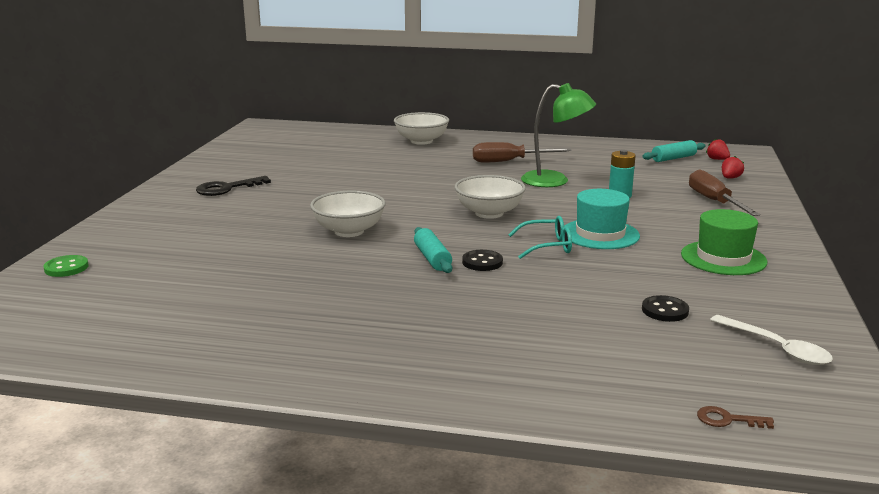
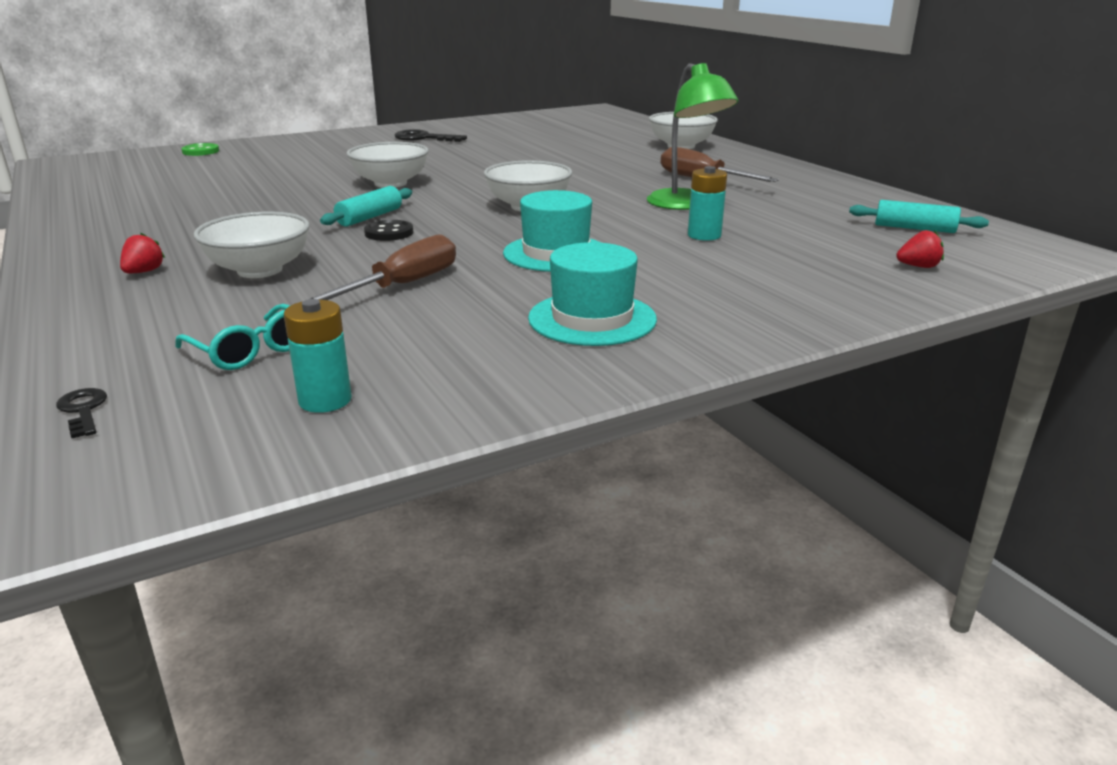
camera: 50 degrees right, 5 degrees up
(508, 318) = (260, 270): none -> white bowl
(547, 246) = (477, 243): turquoise glasses -> turquoise glasses (251, 351)
(665, 310) = (367, 324): black button -> none
(714, 201) = (798, 276): brown screwdriver -> brown screwdriver (402, 285)
(717, 159) = (979, 246): red strawberry -> red strawberry (144, 272)
(723, 258) = (592, 319): green hat -> turquoise hat
(727, 420) = (83, 410): brown key -> black key
(777, 348) = (325, 400): white spoon -> turquoise battery

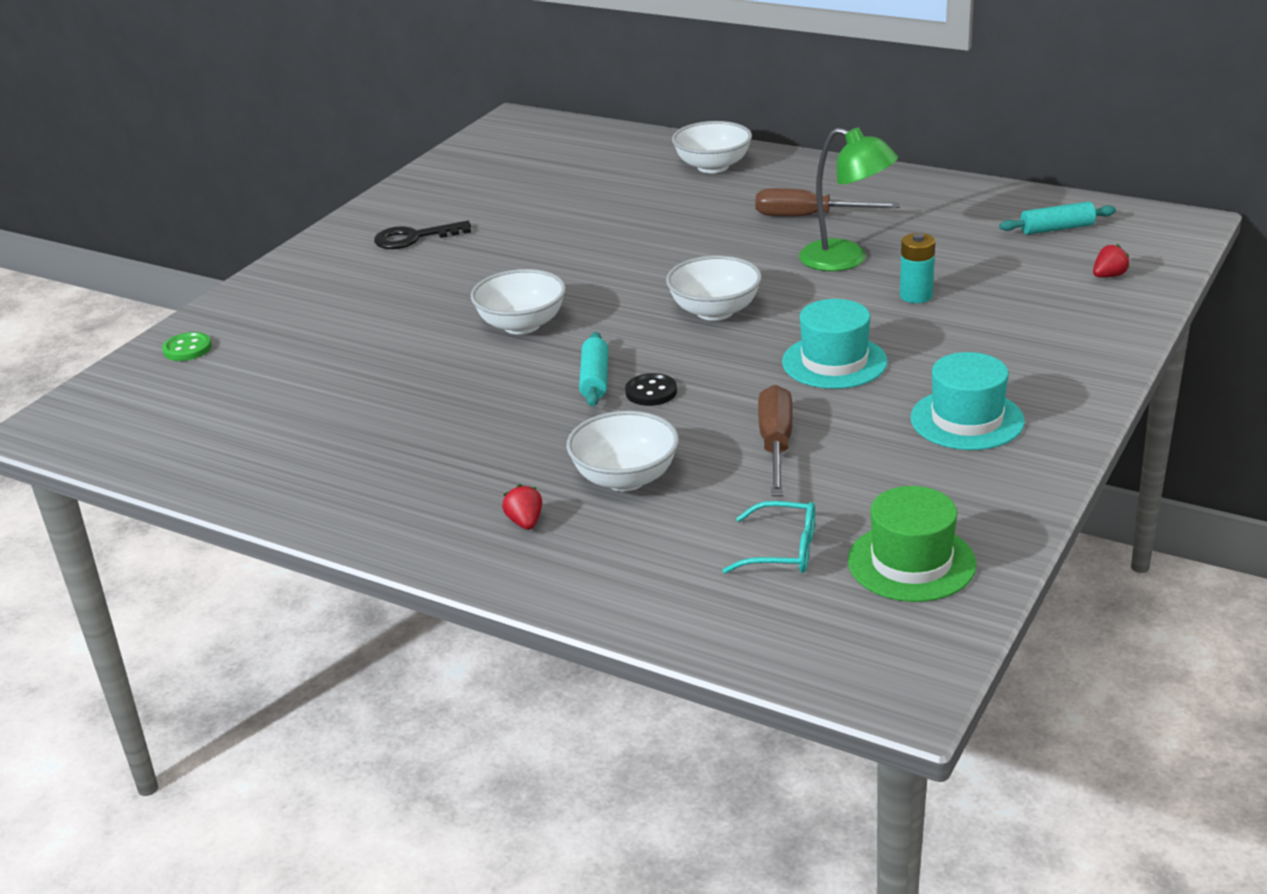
camera: 30 degrees left, 5 degrees up
(83, 410) = (768, 644): black key -> none
(325, 400) = (911, 562): turquoise battery -> green hat

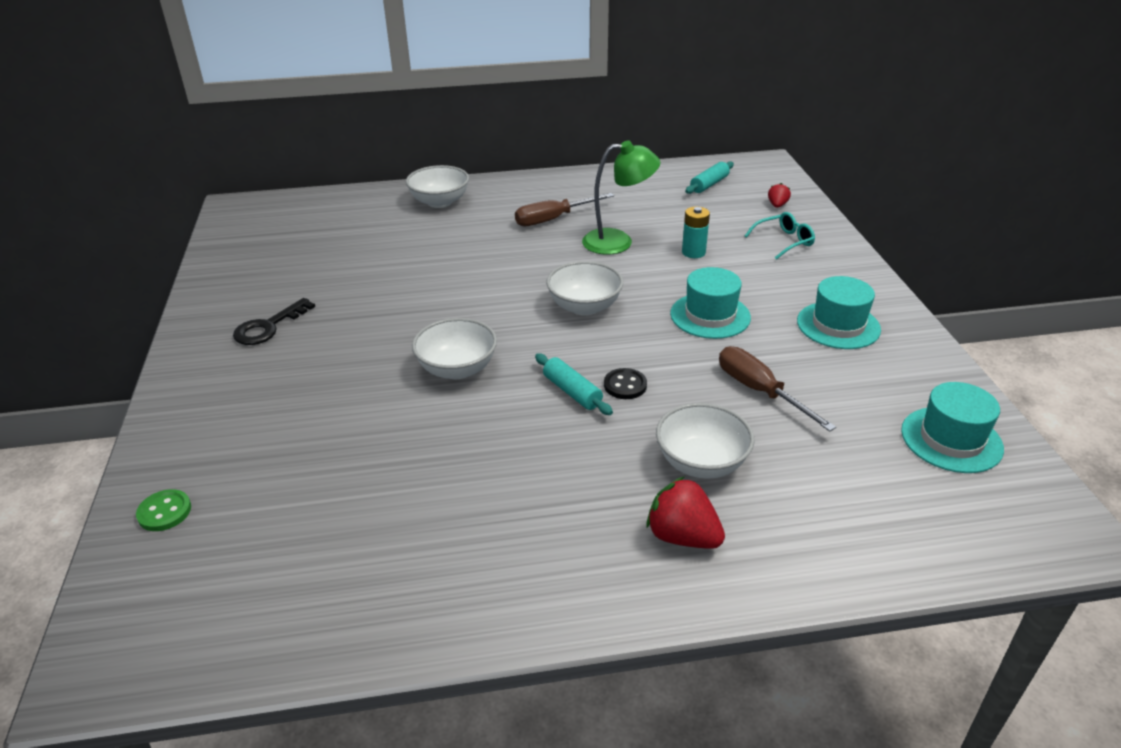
camera: 40 degrees left, 5 degrees up
(525, 522) = (682, 536): red strawberry -> red strawberry, size x1.80
(783, 550) = (874, 469): turquoise glasses -> turquoise glasses (784, 241)
(911, 562) = (951, 439): green hat -> turquoise hat

